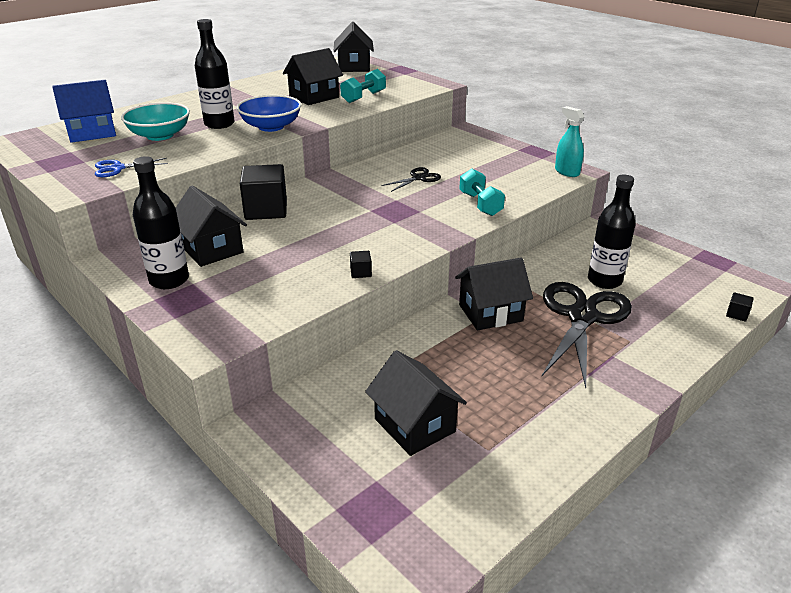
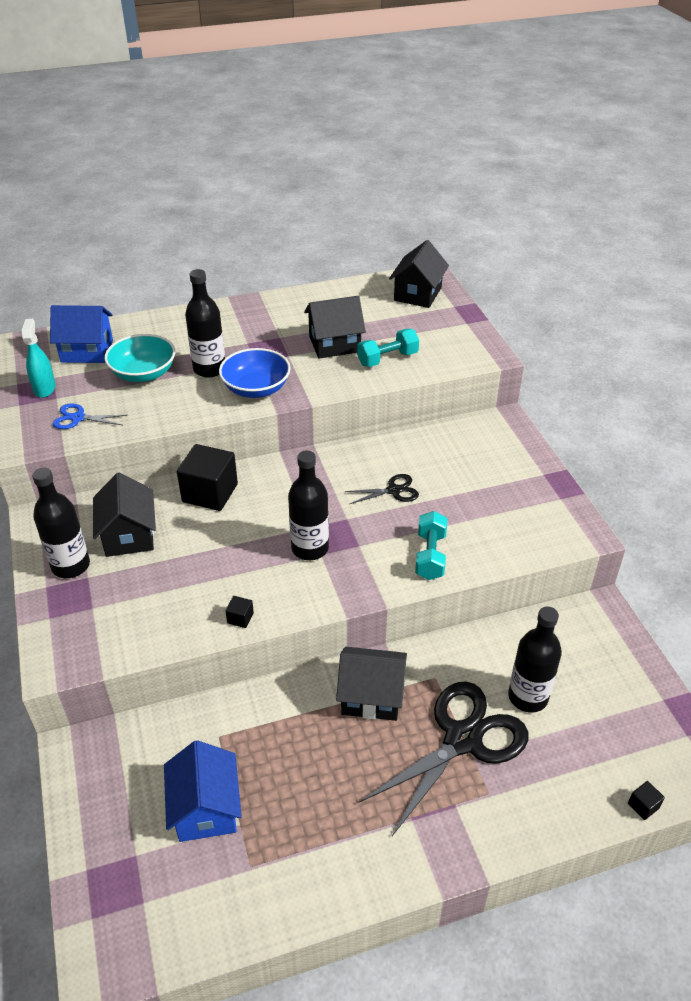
camera: 25 degrees right, 10 degrees up
(382, 221) = (310, 548): none -> black bottle
(414, 425) = (206, 808): black house -> blue house
(567, 172) = (571, 532): turquoise spray bottle -> turquoise spray bottle (44, 388)

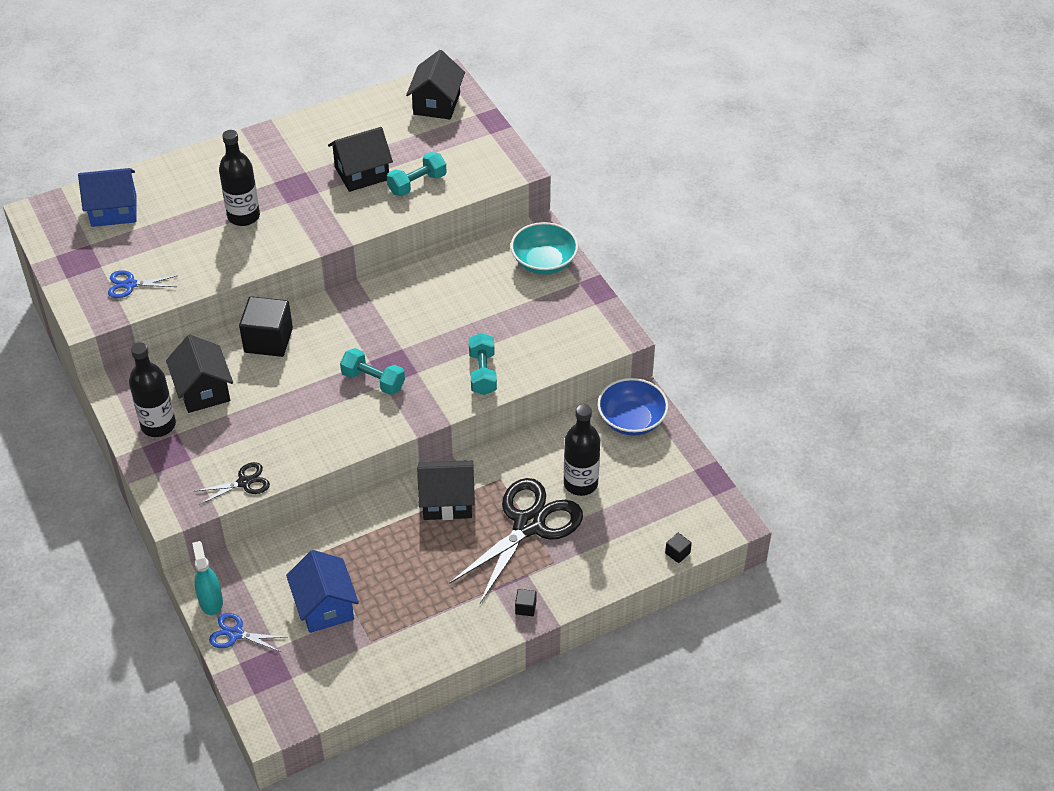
camera: 10 degrees left, 5 degrees up
(44, 388) = (85, 257): turquoise spray bottle -> turquoise spray bottle (211, 601)
(93, 828) = (236, 634): none -> blue scissors
(143, 373) = (179, 229): turquoise bowl -> turquoise bowl (544, 262)
(240, 618) = (324, 450): black cube -> black cube (525, 608)
(256, 388) = (295, 232): blue bowl -> blue bowl (631, 420)
(310, 548) = (373, 381): black bottle -> turquoise dumbbell
(394, 490) = (441, 316): black scissors -> black scissors (244, 482)

